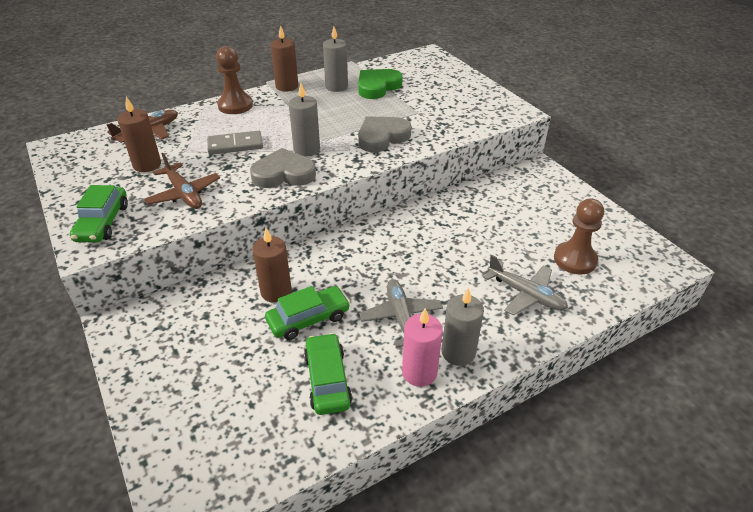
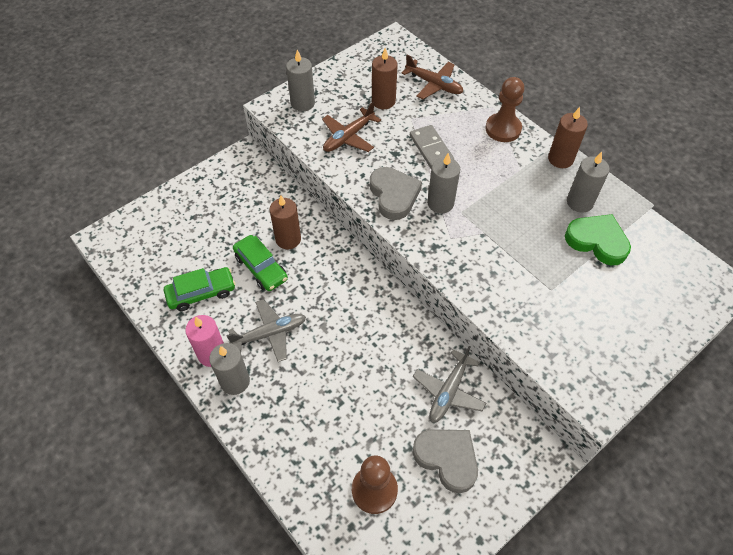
camera: 80 degrees right, 15 degrees up
(102, 222) = (303, 103): green car -> grey candle
(382, 137) = (484, 262): grey heart -> grey heart (447, 458)
(526, 294) = (313, 438): grey plane -> grey plane (448, 391)

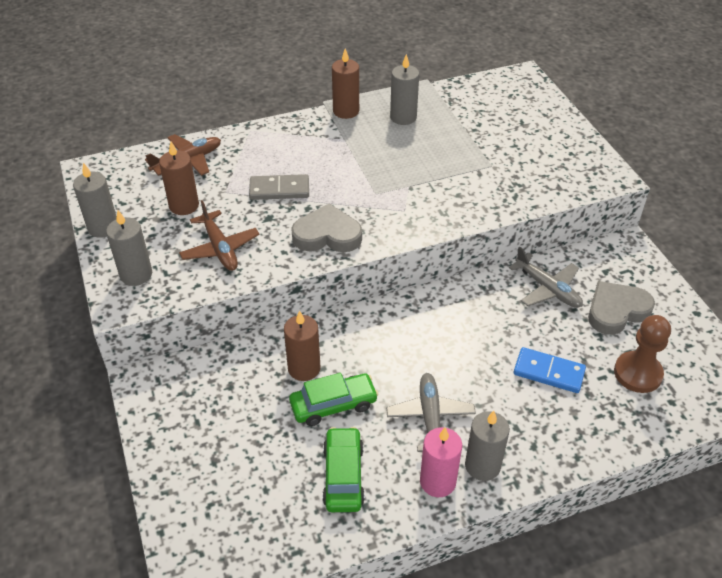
camera: 70 degrees left, 10 degrees down
(347, 412) = (548, 372): none -> blue domino
(440, 203) = (356, 204): grey candle -> grey candle (103, 227)
(503, 129) = (284, 133): brown pawn -> none
(597, 241) = (451, 122): green heart -> none

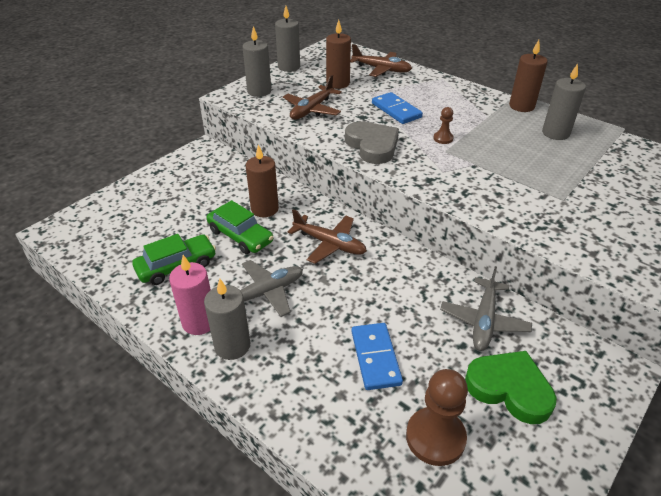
camera: 60 degrees right, 5 degrees down
(279, 189) = (396, 110): grey domino -> blue domino
(354, 184) = (443, 138): none -> brown pawn
(395, 340) = (330, 244): none -> brown plane
(616, 311) = (509, 388): grey heart -> green heart

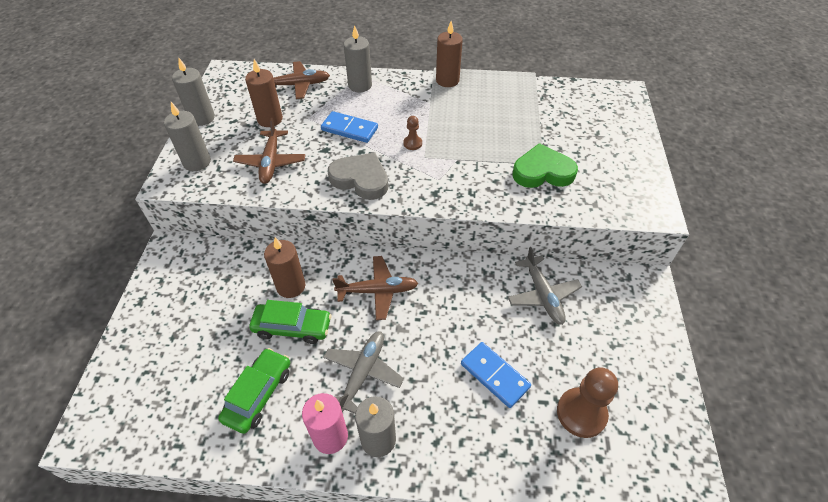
camera: 35 degrees left, 10 degrees up
(509, 388) = (597, 341): green heart -> green heart (542, 172)
(555, 133) = (492, 99): grey candle -> grey candle (360, 85)

